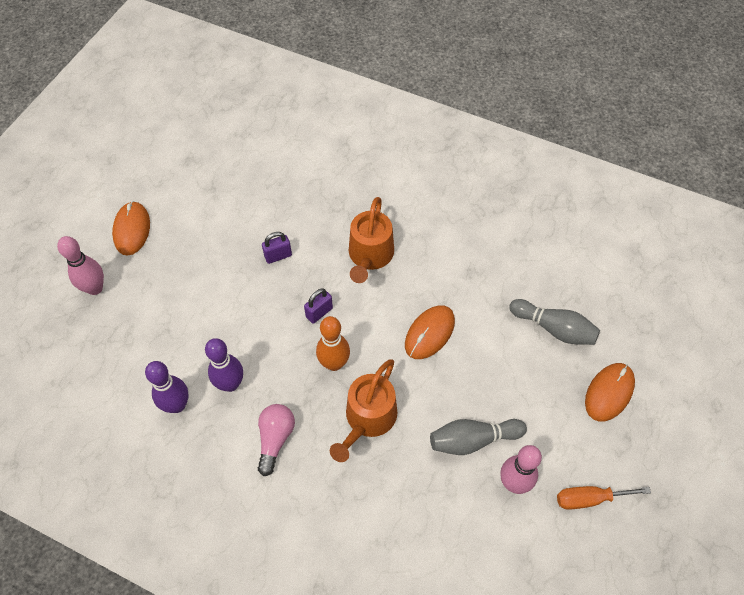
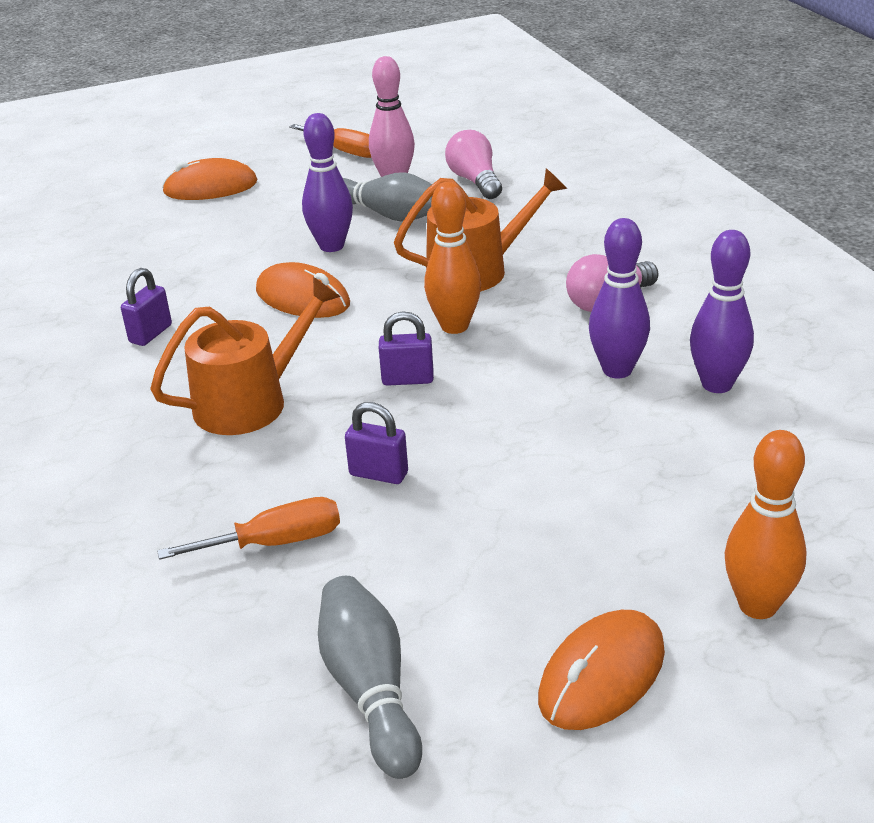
camera: 135 degrees left, 25 degrees down
(95, 288) = (757, 605): pink bowling pin -> orange bowling pin
(283, 205) = (275, 542): none -> orange screwdriver
(429, 333) = (303, 298): orange mouse -> orange mouse turned 45 degrees clockwise
(464, 522) = (475, 181): none -> pink light bulb
(465, 262) = (151, 334): none -> purple padlock
(467, 385) = (331, 246): none -> purple bowling pin
(554, 328) = (171, 241): grey bowling pin -> grey bowling pin (370, 690)

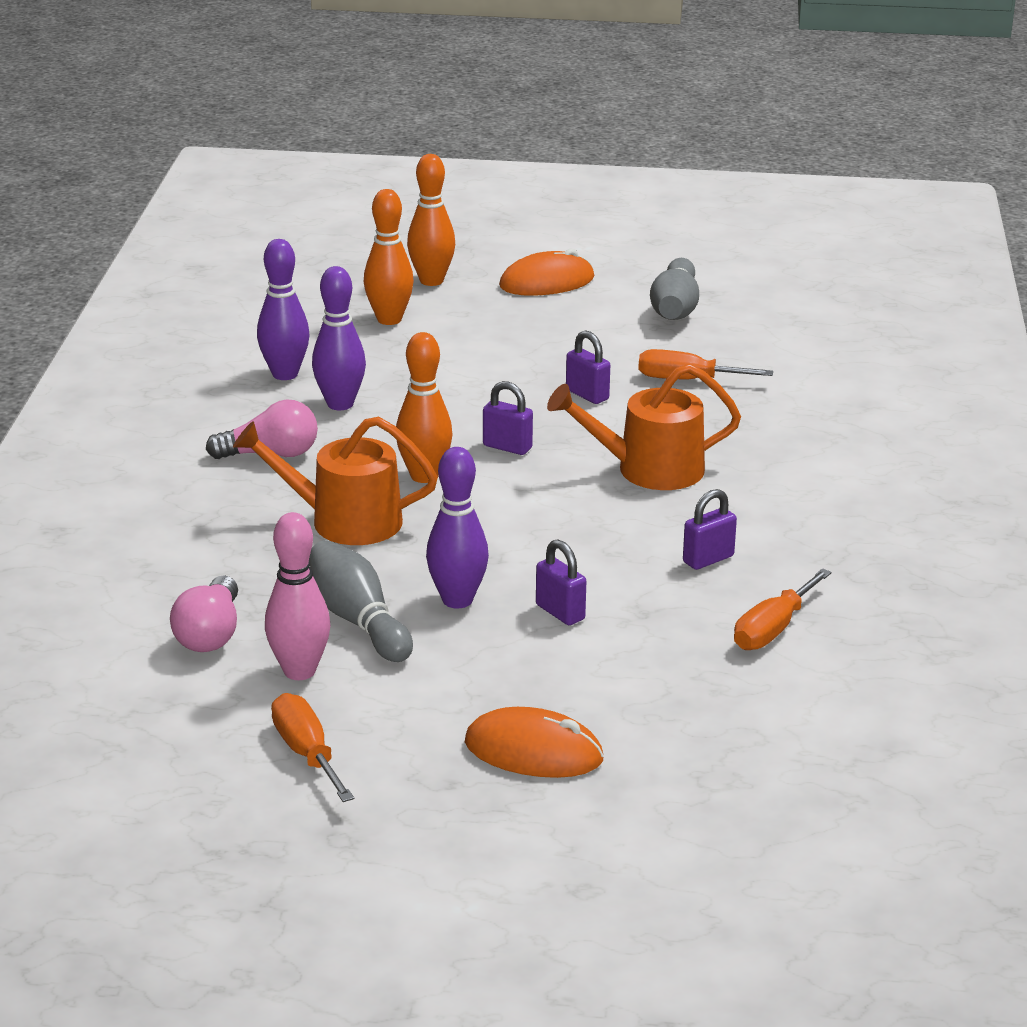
camera: 155 degrees left, 5 degrees down
(75, 297) = (773, 629): none -> orange screwdriver
(248, 261) = (560, 612): none -> purple padlock
(303, 298) = (536, 549): orange mouse -> none
(717, 505) = (389, 319): none -> orange bowling pin

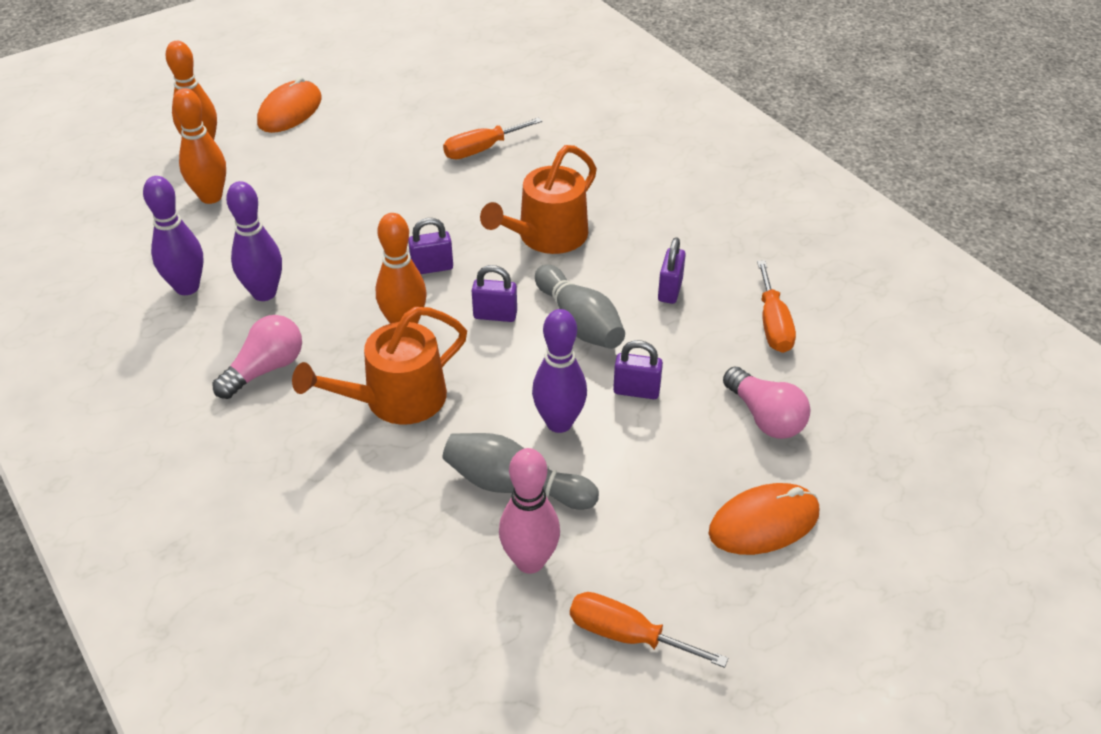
camera: 40 degrees left, 15 degrees up
(210, 634) = (423, 571): pink light bulb -> pink light bulb (765, 417)
(587, 395) = (432, 194): purple padlock -> purple padlock (495, 315)
(675, 308) = (404, 94): grey bowling pin -> grey bowling pin (579, 322)

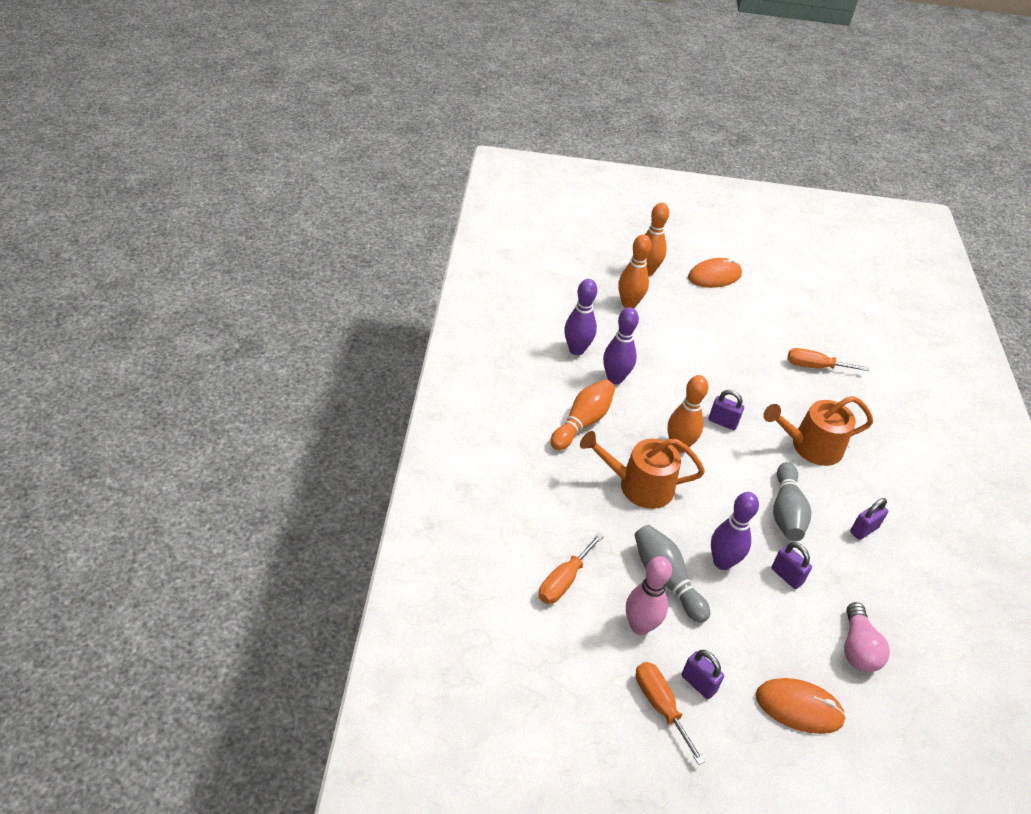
camera: 35 degrees right, 0 degrees up
(265, 369) = (582, 422): pink light bulb -> orange bowling pin
(495, 315) = (737, 474): purple padlock -> purple padlock (698, 683)
(773, 324) = (917, 596): orange screwdriver -> orange screwdriver (564, 581)

